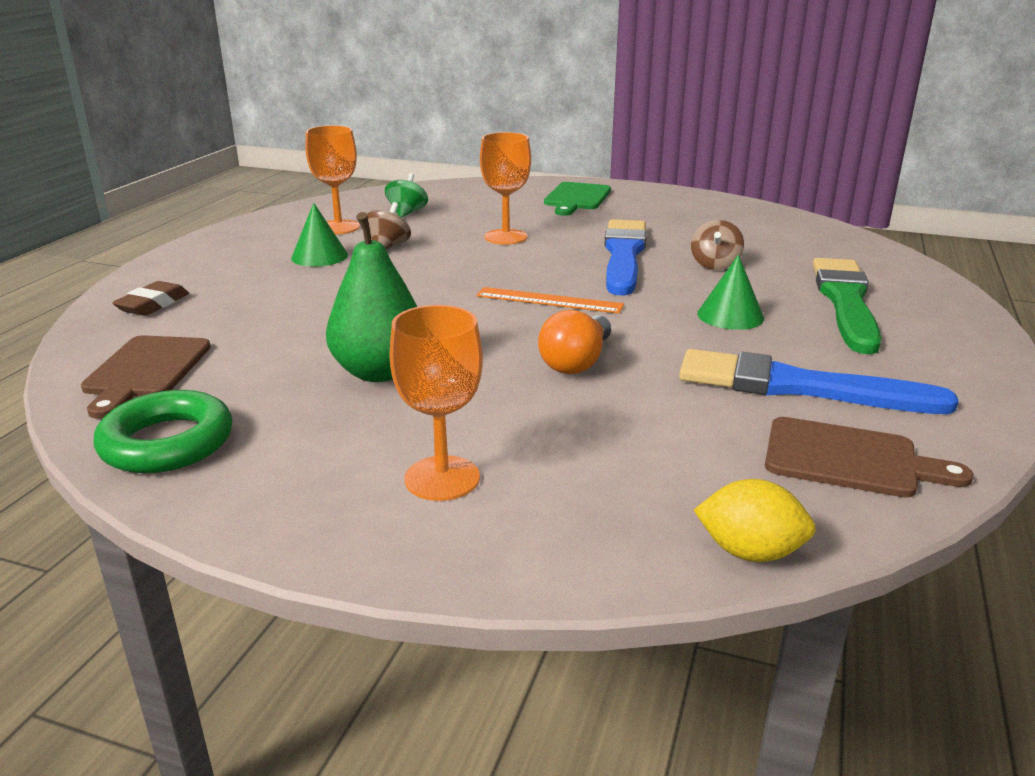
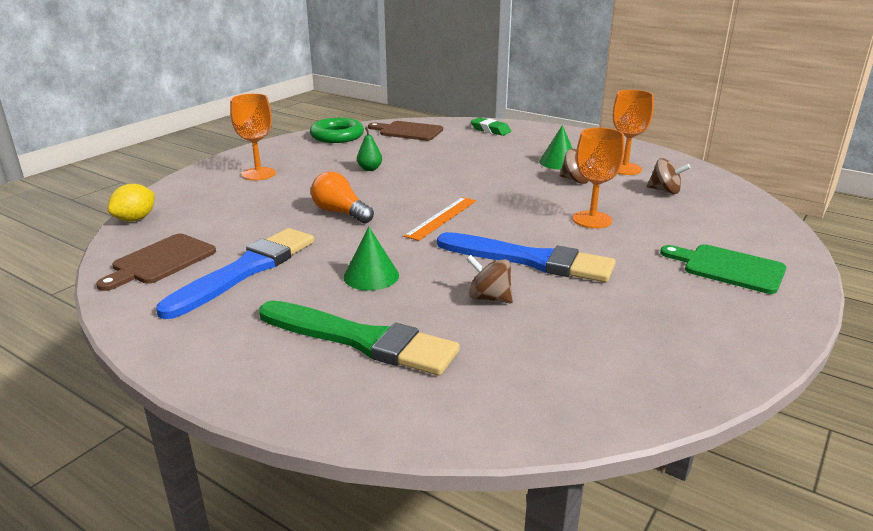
camera: 105 degrees right, 0 degrees up
(153, 304) = (490, 130): brown eraser -> green eraser
(379, 372) = (370, 169): green pear -> green pear, size x0.48
(407, 213) = (665, 191): green spinning top -> brown spinning top

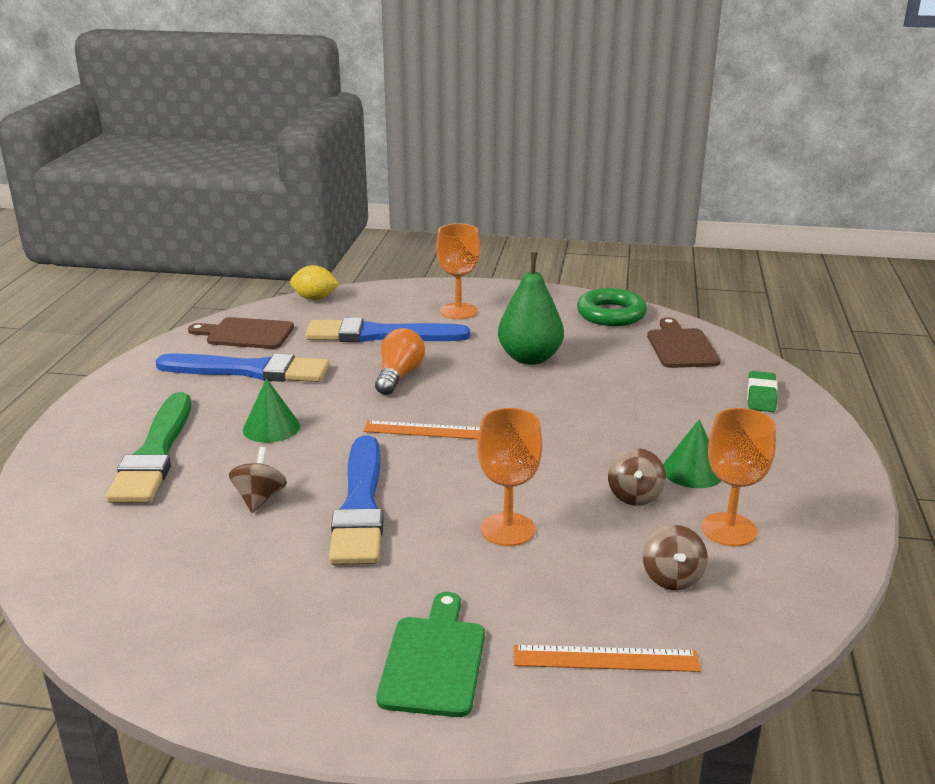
camera: 65 degrees right, 0 degrees up
(257, 207) = (380, 335): none -> blue brush
(370, 169) = (530, 358): green pear -> green pear, size x2.08
(735, 222) = (605, 658): none -> orange ruler

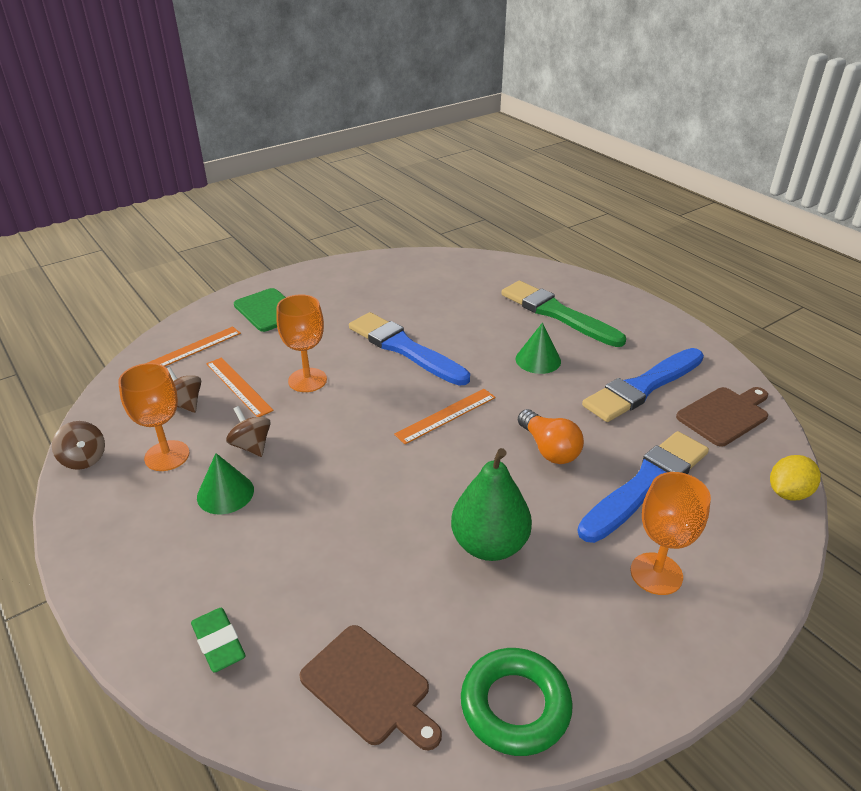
camera: 135 degrees right, 10 degrees up
(259, 499) = (459, 324): brown spinning top -> brown spinning top (84, 459)
(591, 565) = (238, 386): none -> orange ruler

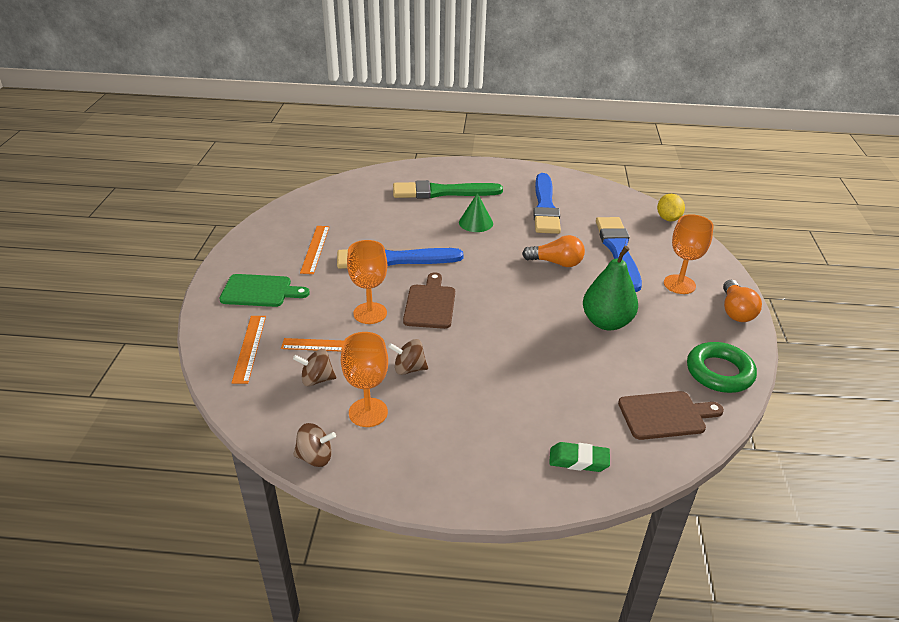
camera: 50 degrees left, 0 degrees up
(225, 493) = (444, 401): green cone -> none
(446, 415) = (482, 280): orange ruler -> orange ruler (315, 249)
(676, 662) = (735, 311): none -> orange light bulb
(725, 415) = (597, 199): brown cutting board -> brown cutting board (430, 304)

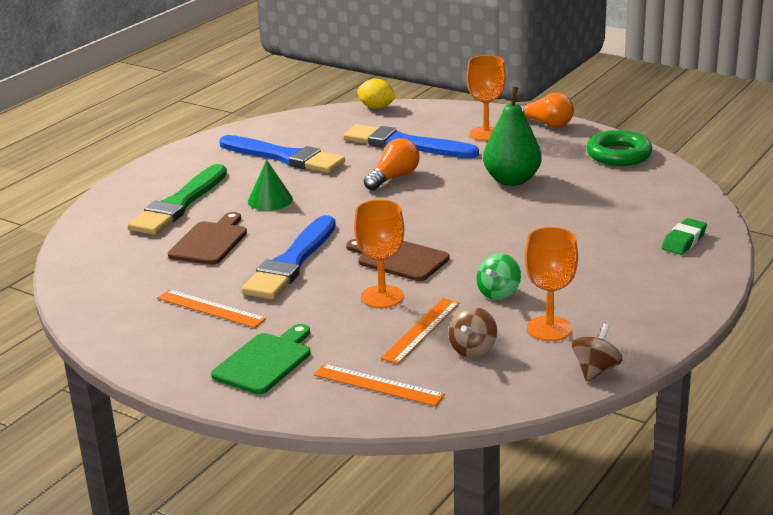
camera: 60 degrees left, 10 degrees down
(409, 369) = (498, 293): brown spinning top -> green spinning top
(665, 415) = (654, 191): brown cutting board -> brown cutting board (210, 242)

